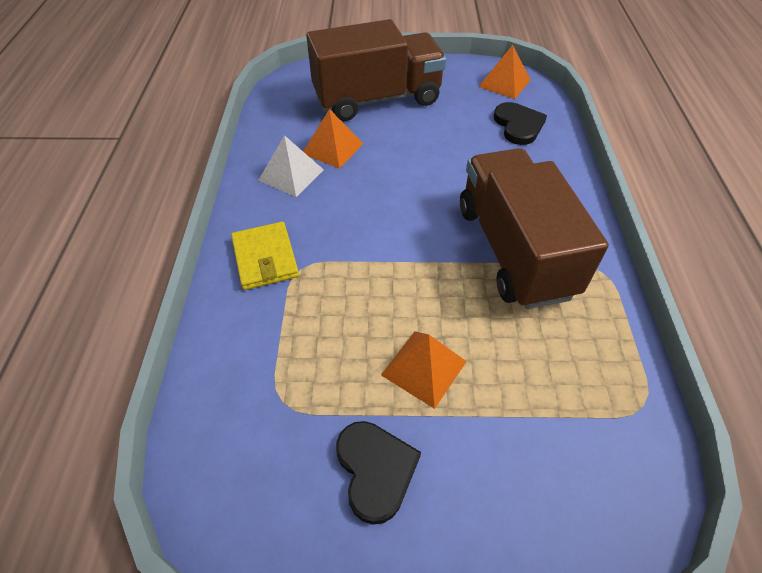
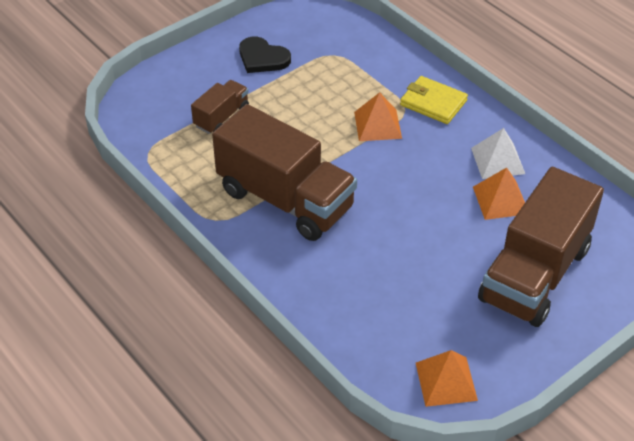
camera: 140 degrees right, 5 degrees down
(424, 368) = (279, 105): orange pyramid -> orange pyramid (378, 125)
(510, 399) = (221, 117): none -> brown truck
(518, 125) = (380, 326): black heart -> none

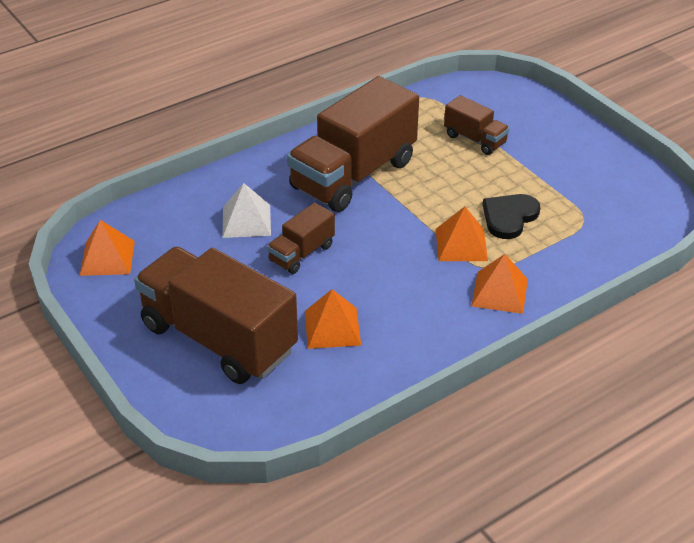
camera: 95 degrees right, 5 degrees down
(262, 58) = (573, 168): black heart -> black heart (509, 217)
(409, 228) = (301, 253): none -> brown truck
(433, 103) = (500, 292): yellow wallet -> orange pyramid
(498, 161) = (396, 334): white pyramid -> white pyramid (246, 221)

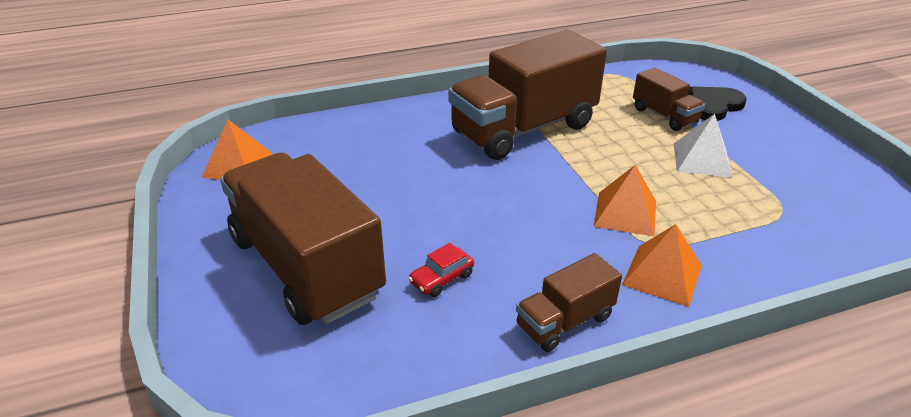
camera: 15 degrees right, 5 degrees down
(246, 221) = (395, 154): white pyramid -> white pyramid (701, 160)
(301, 253) = (439, 193): brown truck -> brown truck (565, 321)
(332, 327) = (441, 279): orange pyramid -> red car
(509, 217) = (689, 194): black heart -> black heart (713, 105)

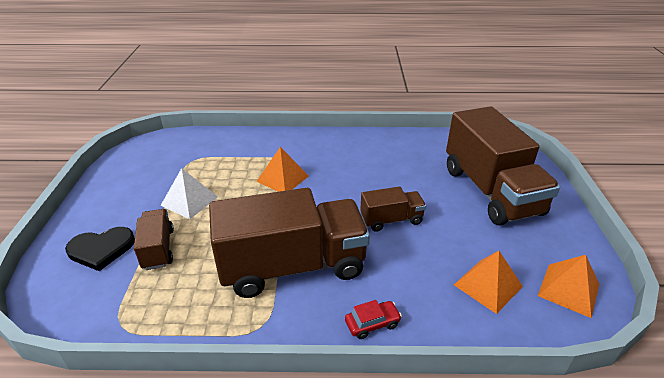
camera: 160 degrees left, 0 degrees up
(441, 279) = (411, 169): red car -> red car (372, 323)
(565, 321) = (359, 141): brown truck -> brown truck (391, 220)
(662, 275) = (296, 147): orange pyramid -> orange pyramid (488, 285)

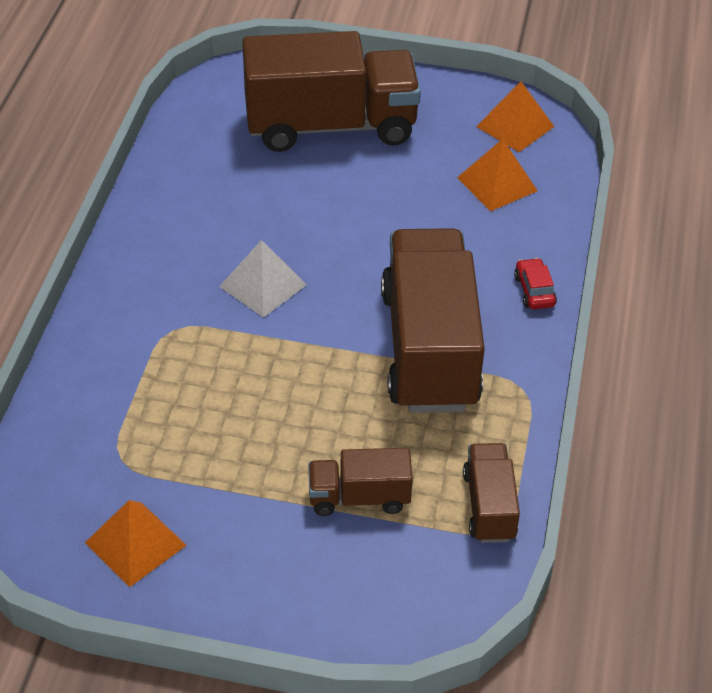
camera: 80 degrees left, 10 degrees up
(101, 249) = (342, 570): black heart -> none
(189, 201) = (249, 462): white pyramid -> white pyramid (263, 285)
(283, 178) = (225, 339): orange pyramid -> orange pyramid (135, 543)
(391, 220) = (363, 236): brown truck -> brown truck (489, 506)

